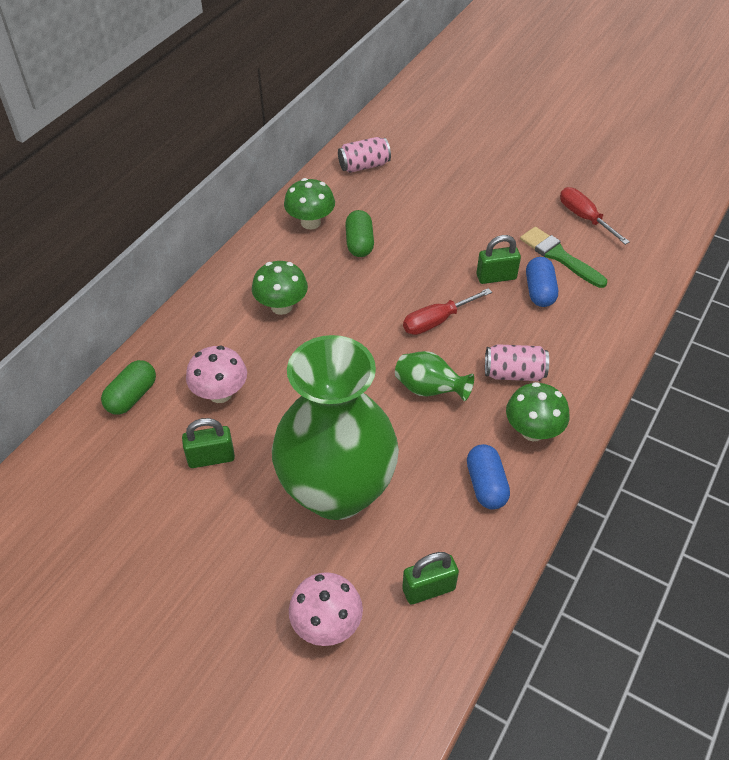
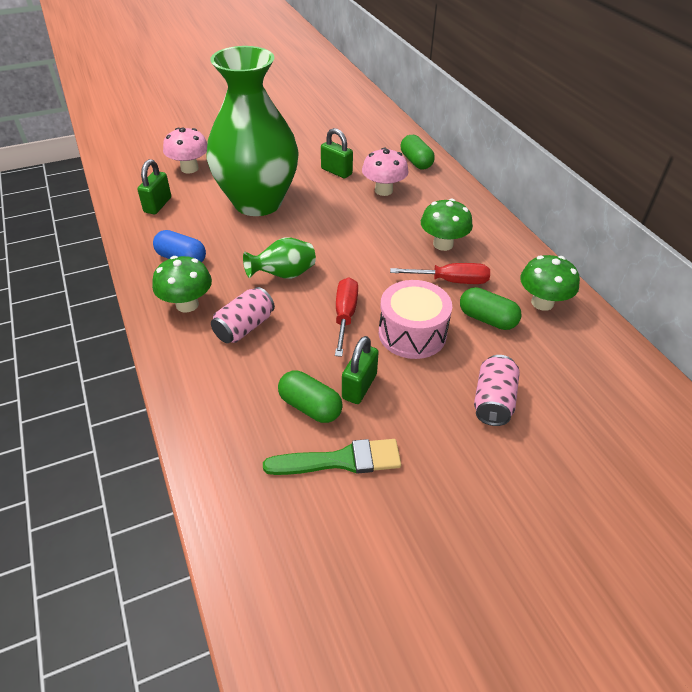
camera: 125 degrees right, 5 degrees down
(211, 458) = (336, 171): green padlock -> green padlock turned 75 degrees counterclockwise
(364, 166) = (622, 385): pink can -> pink can (493, 401)
(416, 275) = (412, 333): none -> pink drum
(539, 291) = (310, 407): blue capsule -> green capsule
(584, 218) = (380, 540): red screwdriver -> red screwdriver (451, 281)

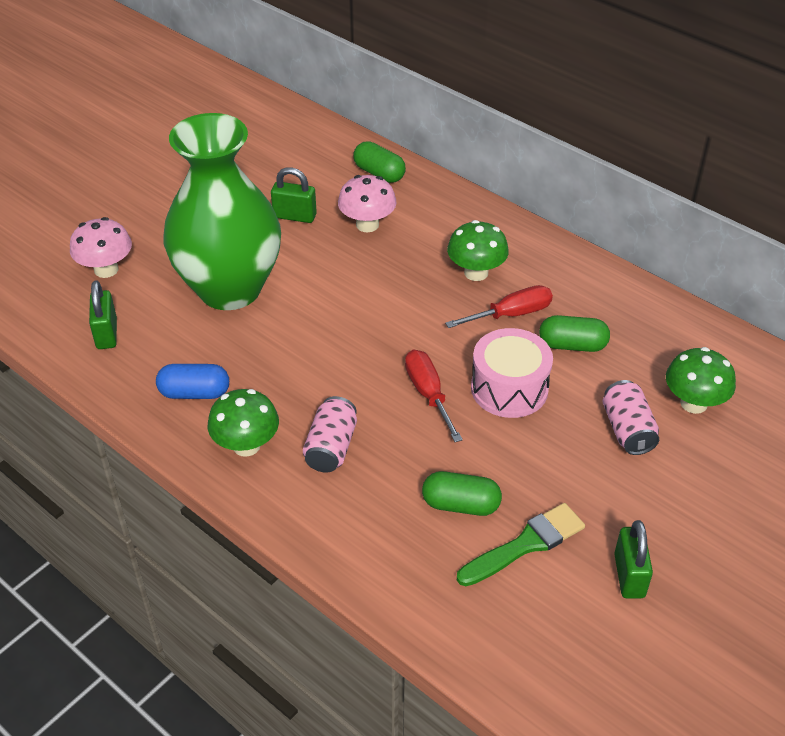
camera: 25 degrees left, 0 degrees up
(283, 275) = (329, 371): green vase -> none
(359, 386) = (494, 465): green padlock -> green padlock (629, 576)
(542, 303) = (614, 307): green mushroom -> green mushroom (693, 403)

